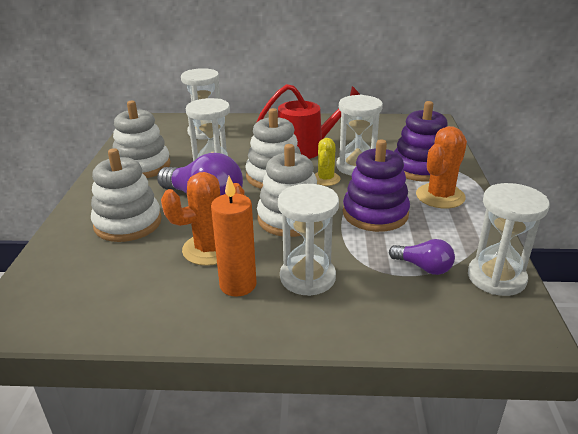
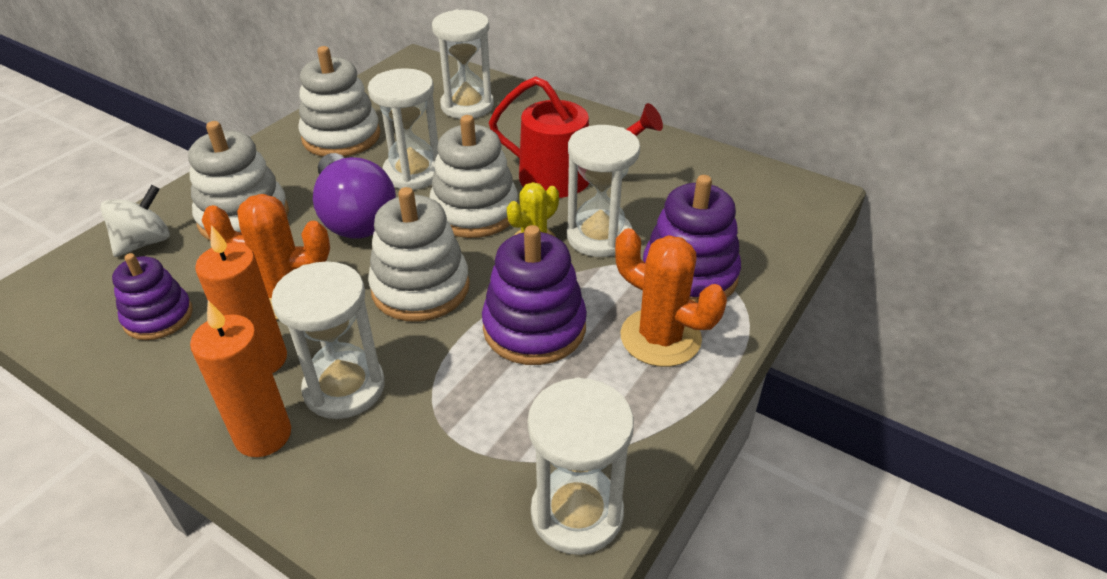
camera: 30 degrees right, 10 degrees up
(68, 258) = (144, 242): none -> white spinning top
(134, 291) = (158, 317): none -> purple stacking toy
(289, 318) = (263, 435): none -> orange candle
(423, 267) = (498, 445): purple light bulb -> none
(440, 196) = (660, 337): orange cactus -> orange cactus turned 60 degrees clockwise

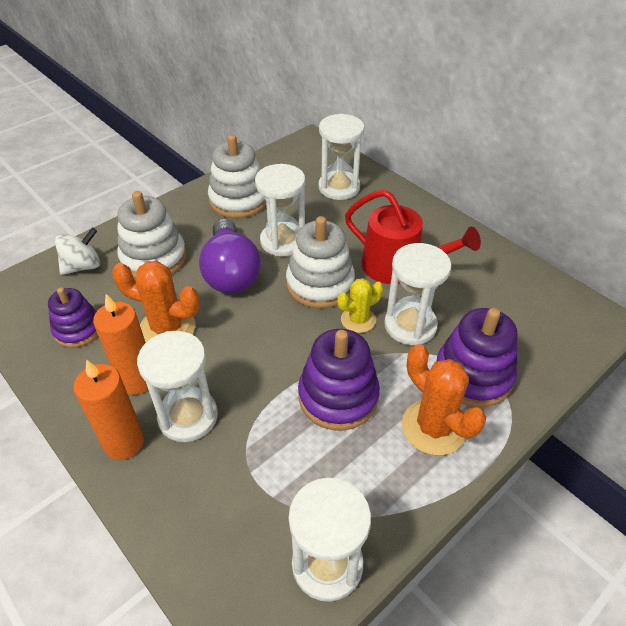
camera: 15 degrees right, 5 degrees up
(420, 288) = (263, 343): white stacking toy -> none

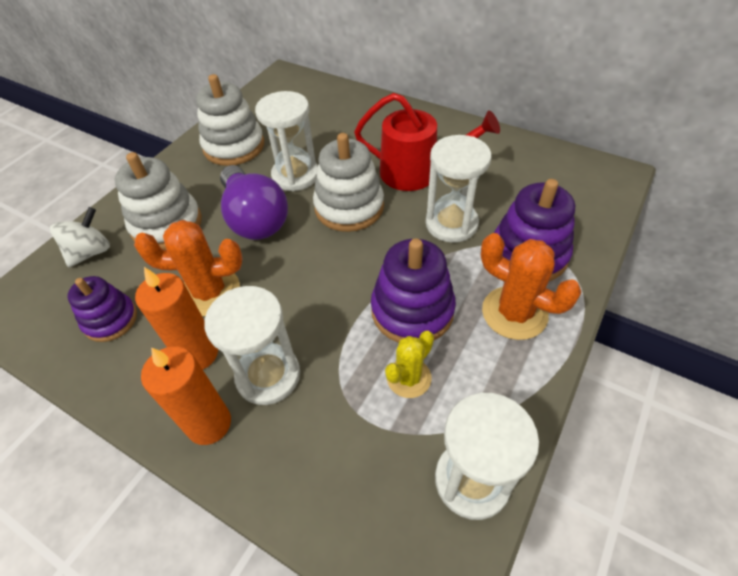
camera: 15 degrees left, 5 degrees up
(339, 187) = (329, 112): white hourglass -> none
(358, 320) = (400, 231): yellow cactus -> yellow cactus (409, 378)

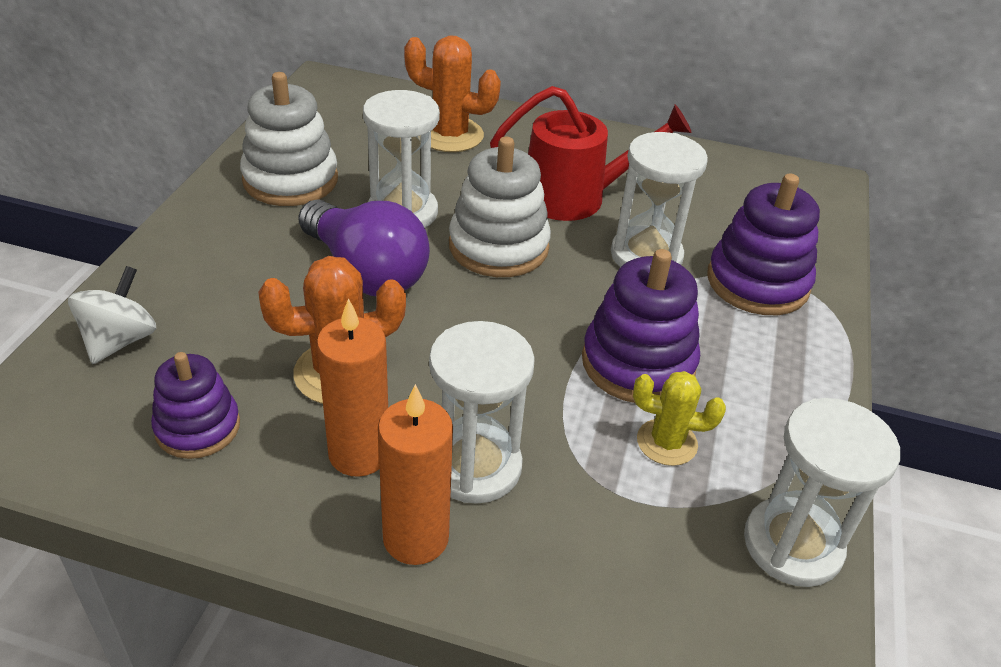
camera: 20 degrees left, 10 degrees down
(167, 225) = (230, 292): white stacking toy -> none
(409, 378) = (667, 442): yellow cactus -> yellow cactus turned 75 degrees clockwise
(514, 313) = (767, 351): orange cactus -> orange cactus (450, 135)

